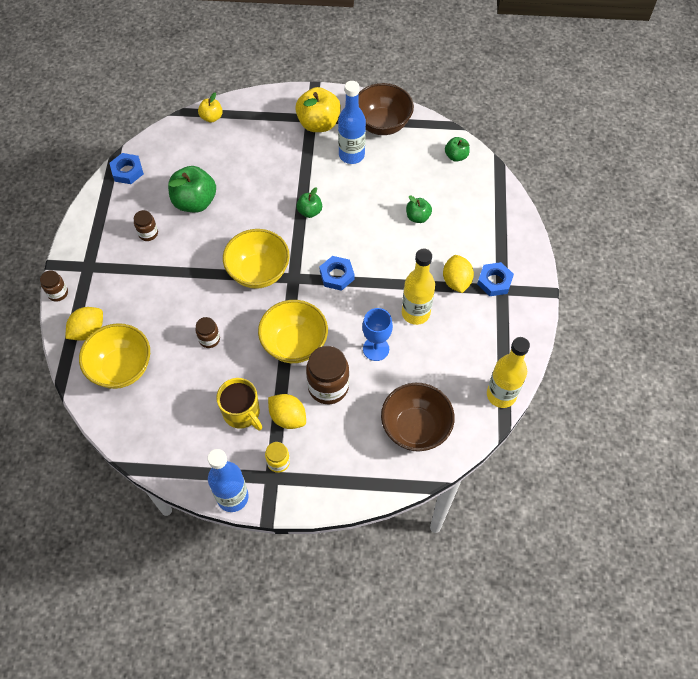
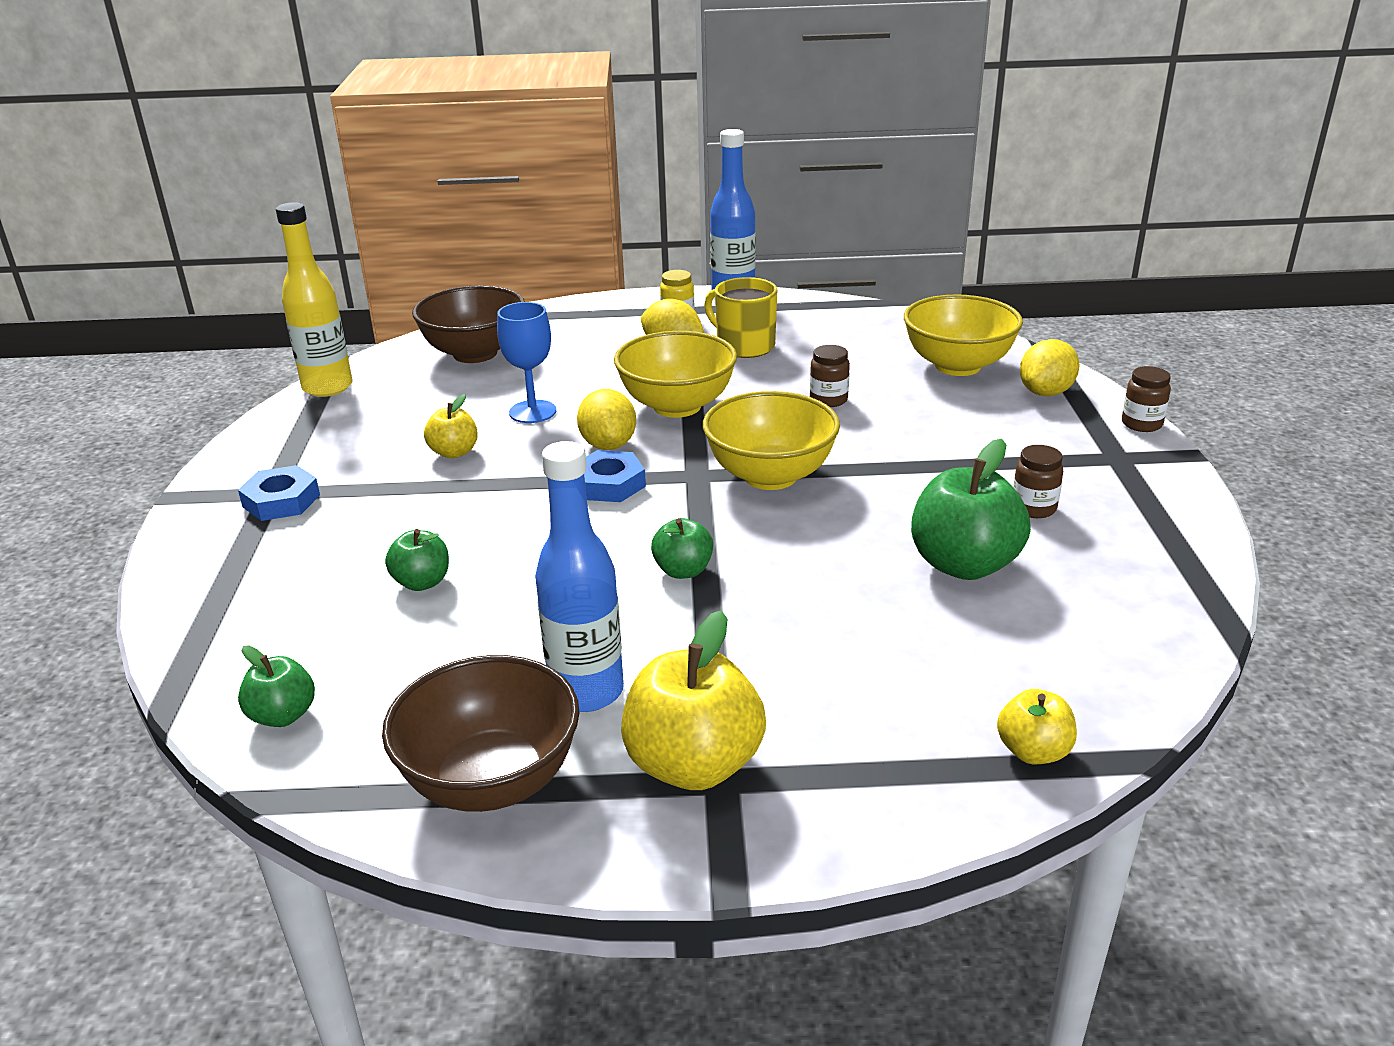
camera: 175 degrees right, 30 degrees down
(127, 171) = (1173, 605): blue nut -> none
(328, 387) = (613, 374): brown jar -> none
(415, 313) = (454, 452): yellow bottle -> yellow apple
(456, 281) = (361, 495): yellow lemon -> yellow lemon (608, 445)

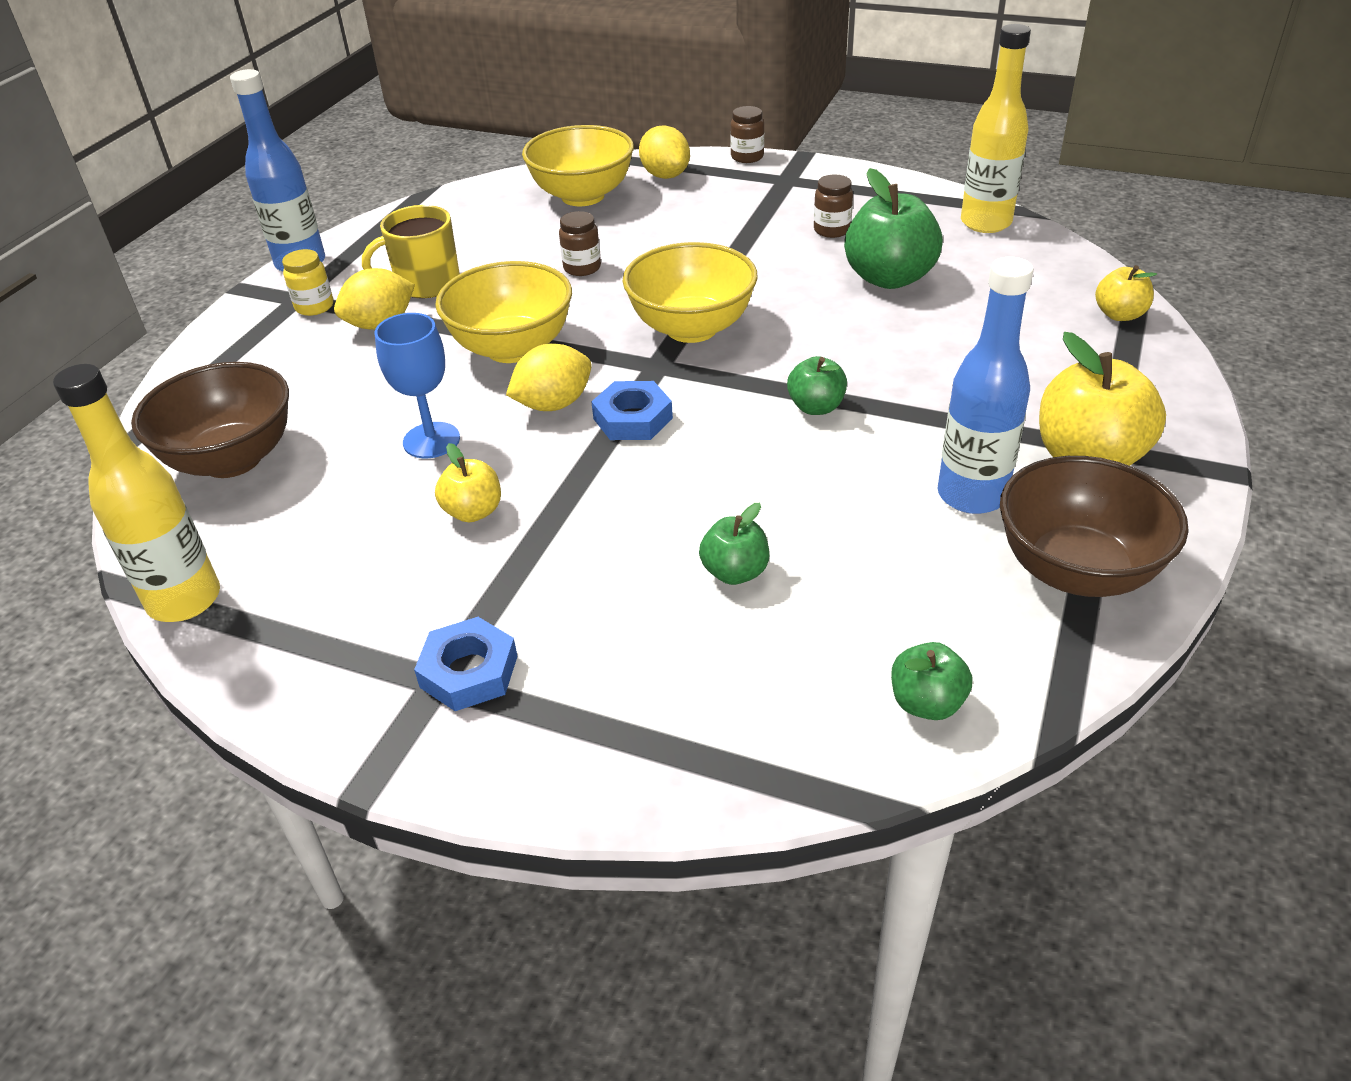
camera: 65 degrees left, 10 degrees up
(608, 445) = (553, 404): yellow lemon -> yellow lemon turned 45 degrees counterclockwise
(1166, 608) = (985, 223): none -> yellow bottle

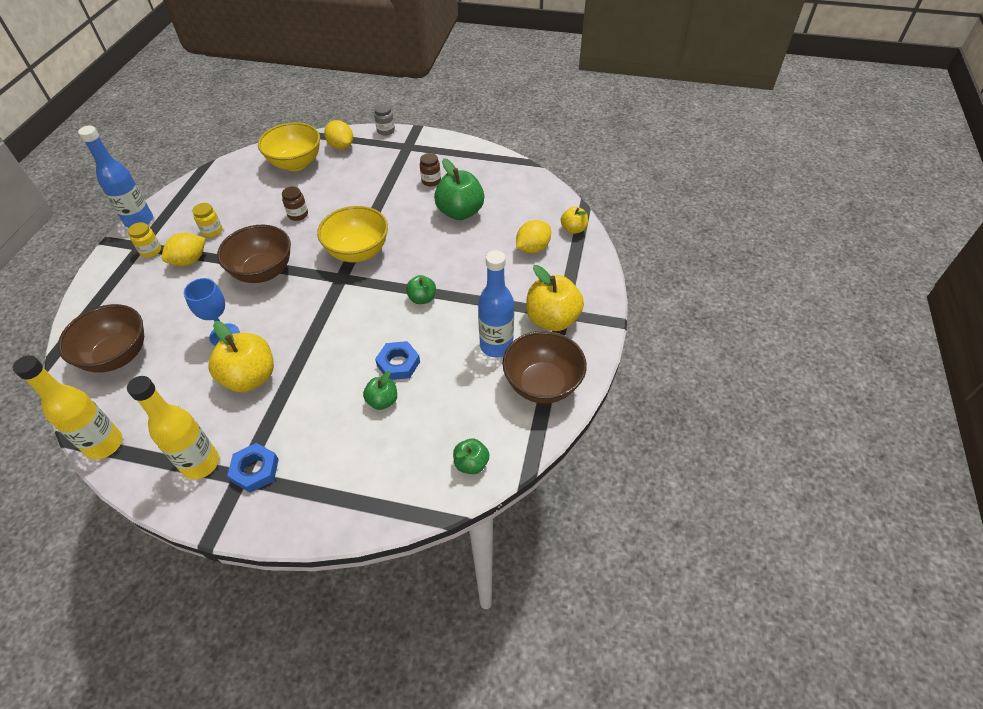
camera: 10 degrees left, 10 degrees up
(426, 284) = (212, 231): yellow mug -> yellow jar
(473, 511) = (250, 377): yellow apple -> yellow apple, size x1.84
(512, 348) = (263, 272): yellow bowl -> brown bowl
(553, 404) = (287, 307): yellow lemon -> yellow lemon (532, 248)
(633, 418) = (329, 313): blue nut -> blue nut (398, 363)
(747, 157) = (386, 131): brown jar -> grey jar
(985, 223) = (511, 172): yellow bottle -> yellow bottle (200, 464)

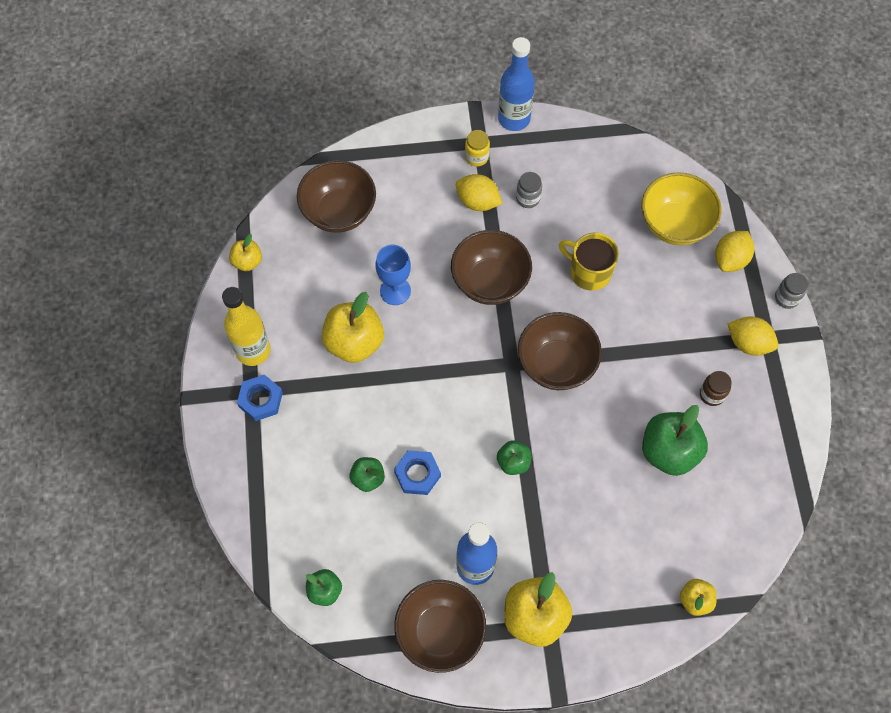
camera: 70 degrees right, 15 degrees up
(104, 444) = (247, 261): yellow bottle -> yellow apple
(212, 231) = (528, 198): yellow jar -> grey jar
(298, 215) = (589, 272): brown jar -> yellow mug
(358, 252) = (556, 364): yellow bowl -> brown bowl
(532, 248) = (641, 559): yellow lemon -> yellow lemon (748, 343)

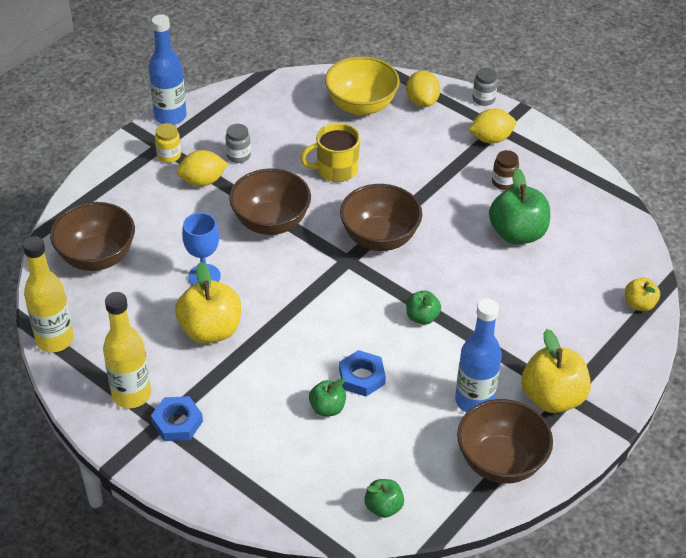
camera: 45 degrees left, 20 degrees down
(247, 261) = (55, 340): yellow apple -> yellow bottle

